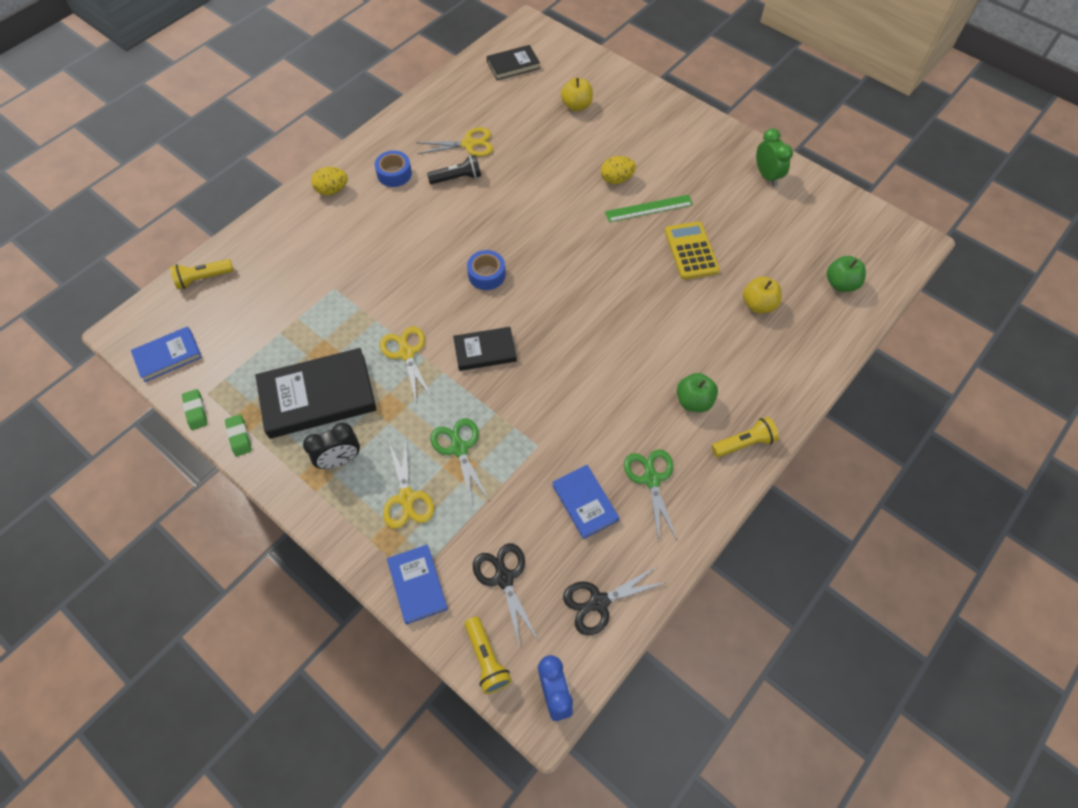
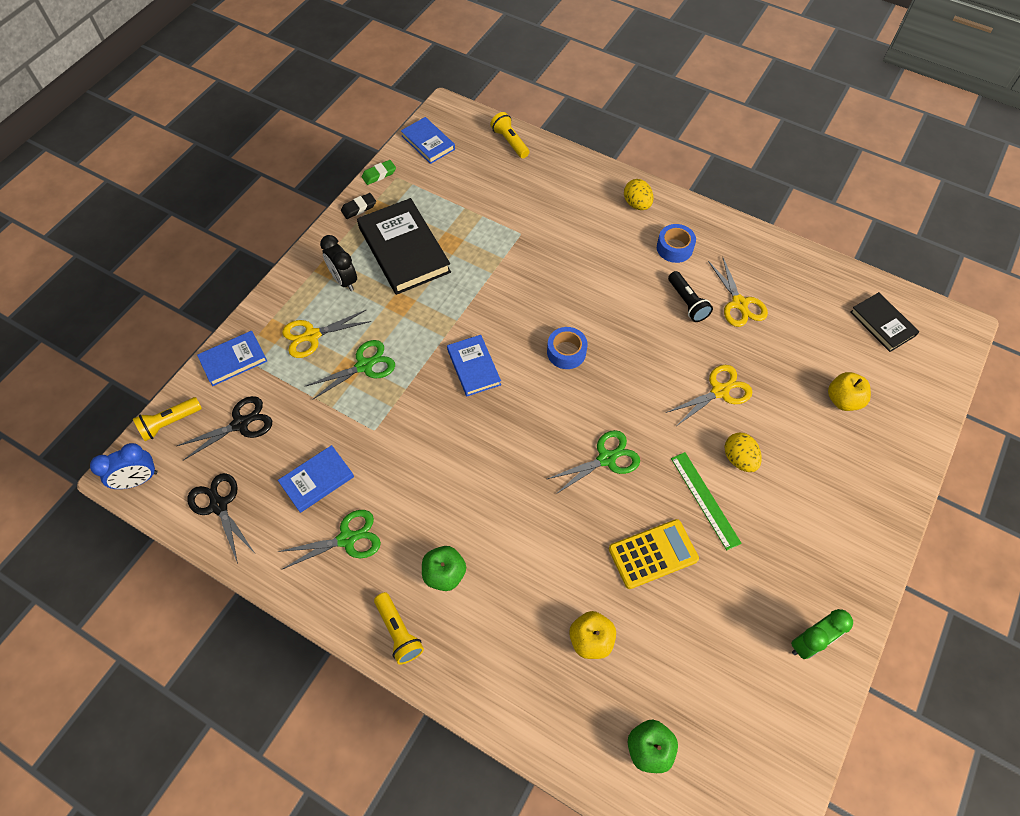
camera: 80 degrees right, 0 degrees up
(239, 437) = (359, 208): green eraser -> black eraser
(406, 353) = (459, 304): yellow scissors -> yellow scissors (719, 391)
(485, 351) = (473, 367): black book -> blue book
(601, 265) = (606, 459): none -> green scissors

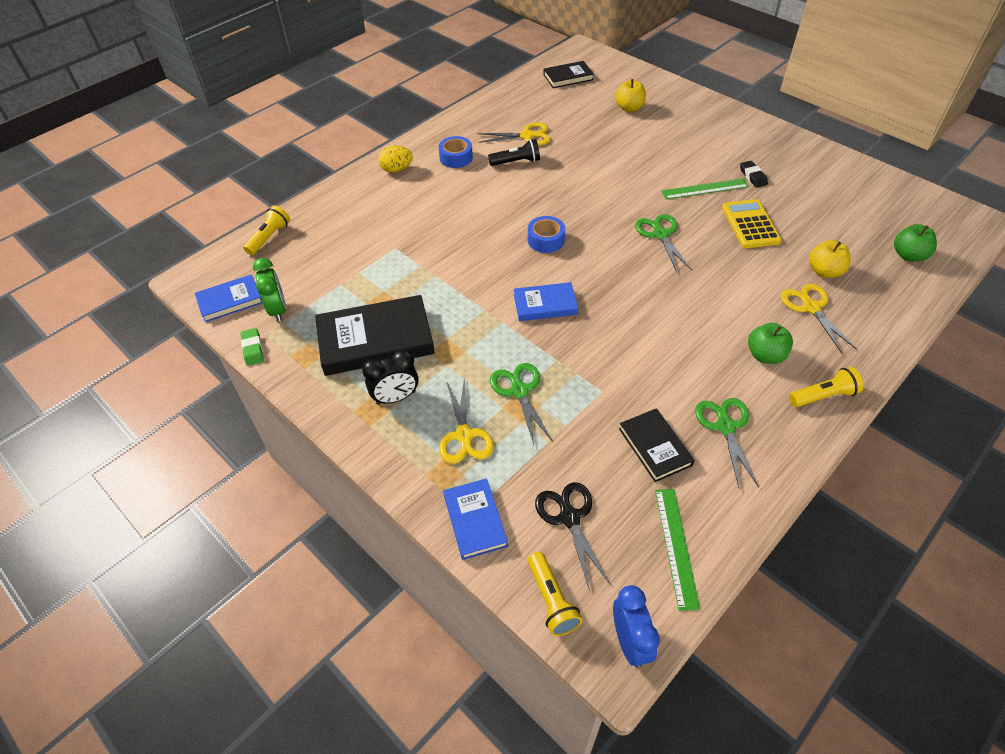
camera: 75 degrees left, 10 degrees down
(219, 505) = (676, 546): black scissors -> green ruler
(317, 480) = (655, 447): blue book -> black book
(359, 208) = (294, 373): black eraser -> black eraser (753, 176)
(510, 142) = (269, 237): yellow flashlight -> yellow flashlight turned 135 degrees clockwise
(719, 391) = (608, 162): yellow scissors -> yellow scissors (811, 307)
(739, 459) = (671, 165): yellow egg -> none
(808, 642) = (820, 165): green clock -> green clock (278, 310)

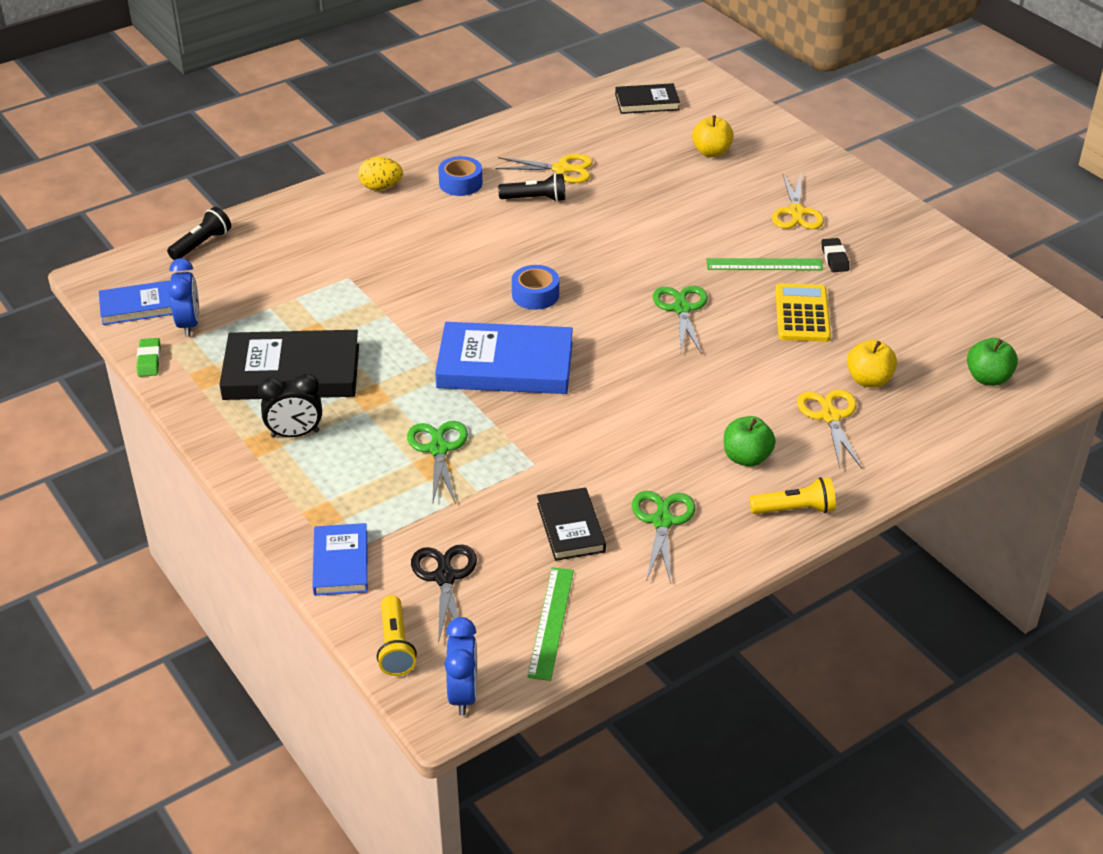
camera: 10 degrees right, 10 degrees down
(269, 237) = (202, 244): yellow flashlight -> black flashlight
(278, 310) = (189, 324): green clock -> blue clock
(464, 435) = (359, 482): yellow scissors -> yellow scissors (796, 212)
(545, 304) = (505, 365): blue book -> blue book, size x1.77

